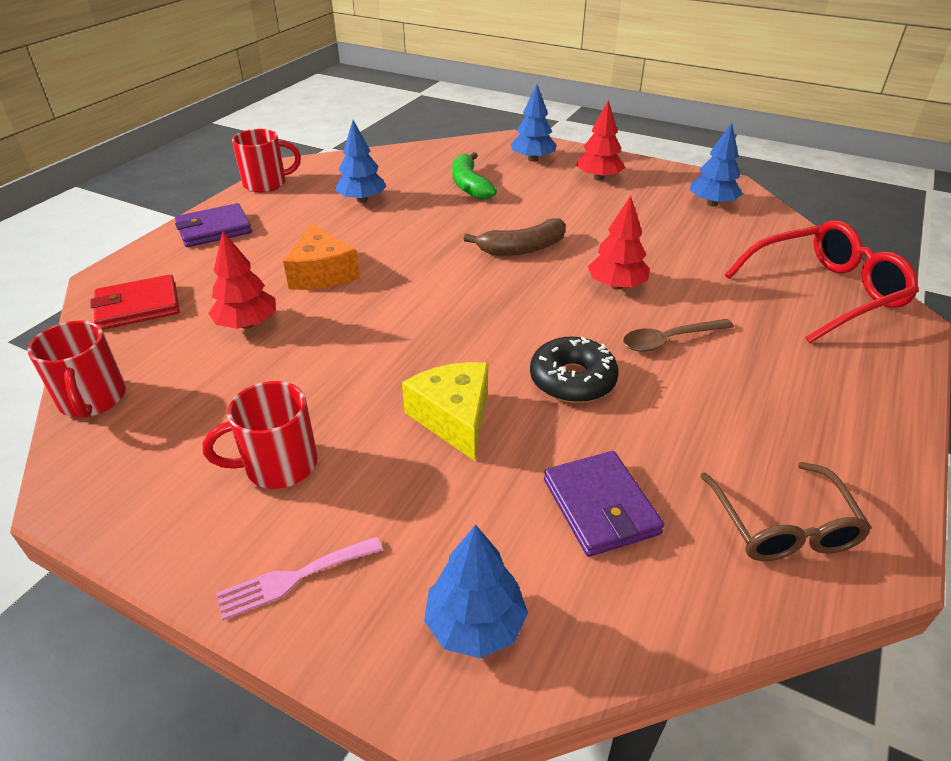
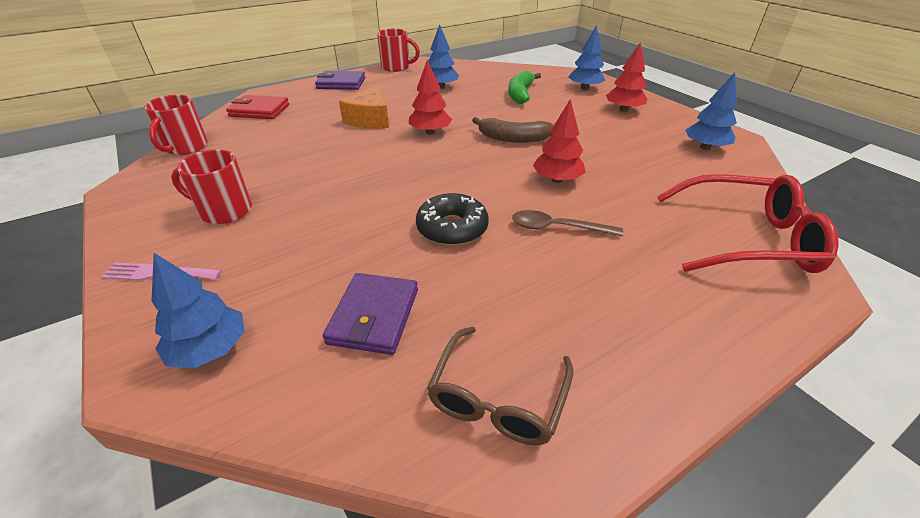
camera: 30 degrees right, 0 degrees up
(247, 324) = (299, 134): red tree -> red tree (430, 132)
(454, 417) = (348, 222): yellow cheese -> none

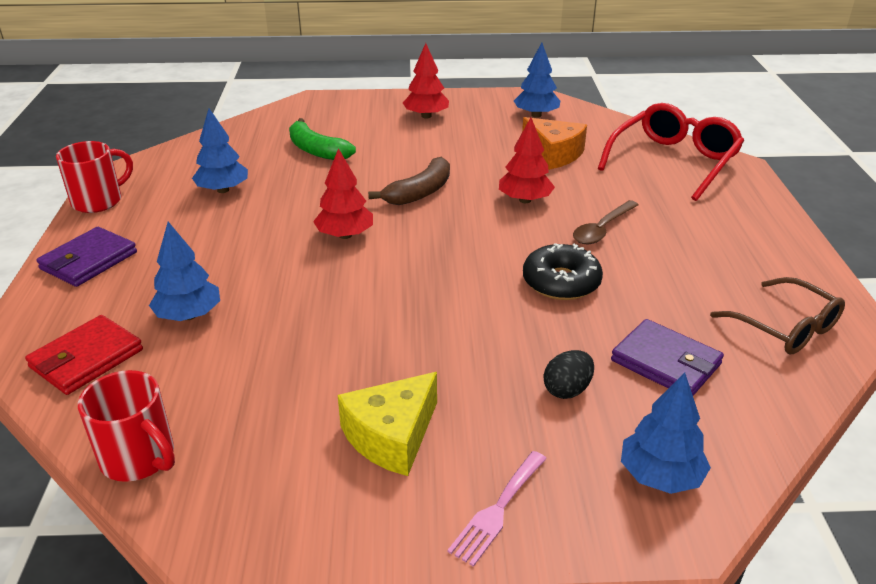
camera: 60 degrees left, 5 degrees down
(224, 211) = (391, 436): red mug -> yellow cheese
(306, 269) = (567, 390): none -> black egg
(370, 119) = (255, 267): orange cheese -> orange cheese (553, 154)
(584, 88) = (352, 113): blue tree -> blue tree (189, 315)

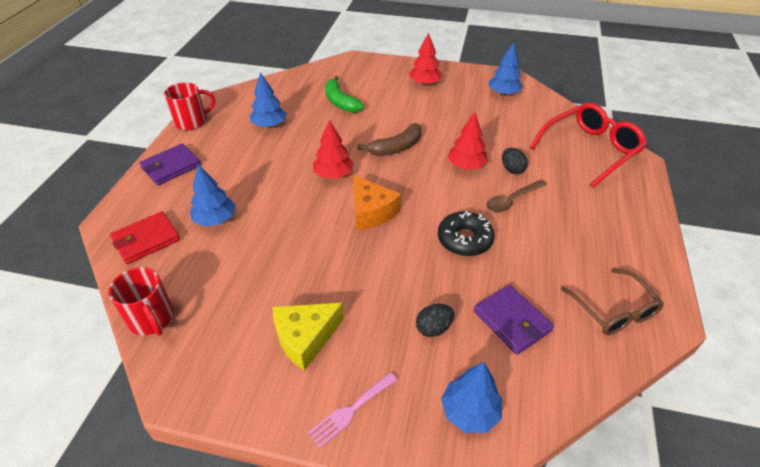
camera: 15 degrees right, 10 degrees up
(553, 154) = (502, 129): orange cheese -> orange cheese (371, 212)
(586, 196) = (512, 169): none -> black egg

